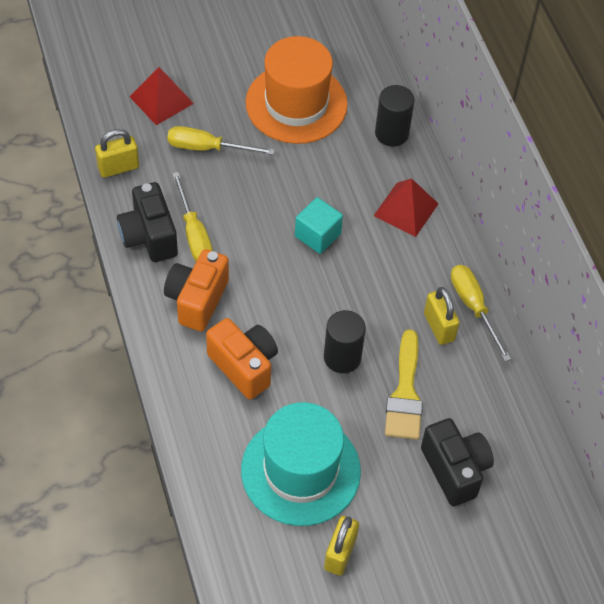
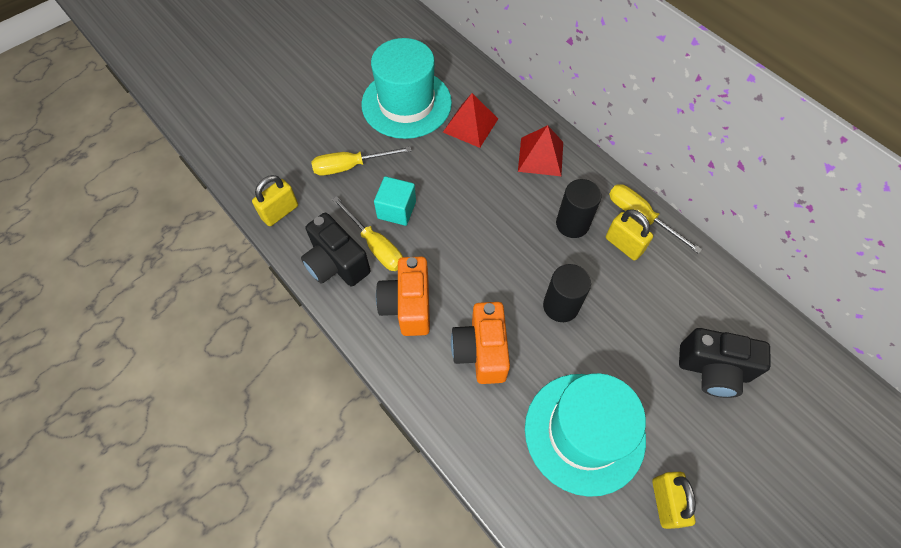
camera: 20 degrees left, 5 degrees up
(161, 99) = (291, 140): red pyramid -> red pyramid (470, 125)
(244, 366) = (481, 351): orange camera -> orange camera turned 120 degrees counterclockwise
(296, 104) = (406, 103): orange hat -> turquoise hat
(317, 235) = (481, 205): turquoise cube -> turquoise cube (396, 210)
(391, 133) = (495, 100): black cylinder -> black cylinder (572, 224)
(405, 393) = (631, 317): yellow brush -> none
(455, 470) = (713, 370): black camera -> black camera turned 150 degrees clockwise

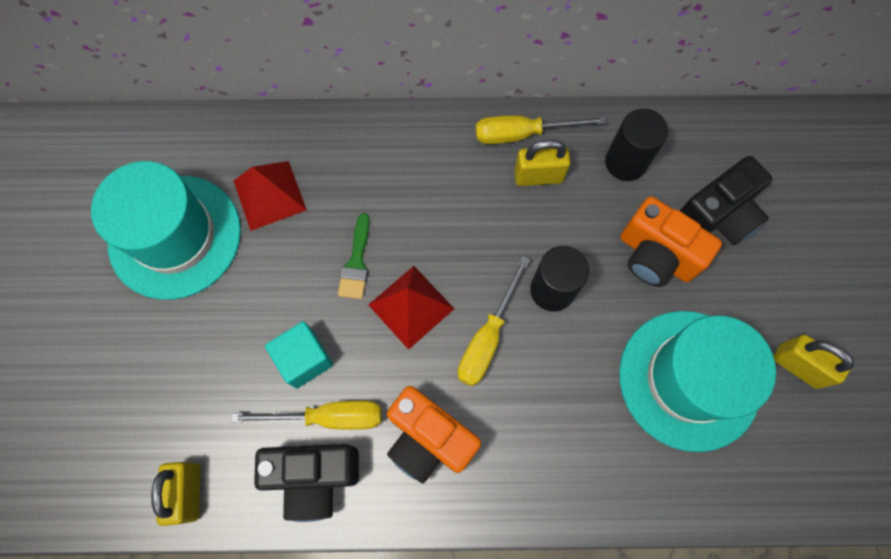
camera: 50 degrees left, 10 degrees up
(350, 166) = (201, 364): yellow screwdriver -> yellow screwdriver (487, 337)
(474, 193) = (356, 263): none -> green brush
(481, 351) = (537, 406): orange camera -> orange camera (655, 256)
(540, 156) = (373, 161): red pyramid -> red pyramid (411, 306)
(572, 224) = (476, 201): black cylinder -> black cylinder (625, 162)

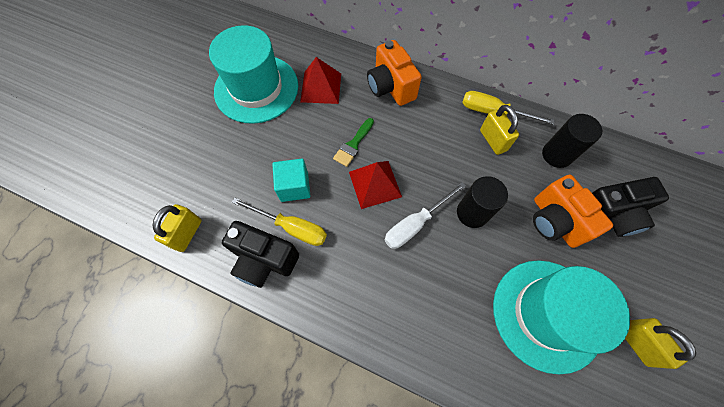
camera: 25 degrees right, 5 degrees down
(429, 439) = (347, 270): orange camera -> orange camera (390, 87)
(487, 337) = (415, 224): yellow screwdriver -> white screwdriver
(538, 176) = (493, 140): yellow padlock -> yellow padlock turned 45 degrees clockwise

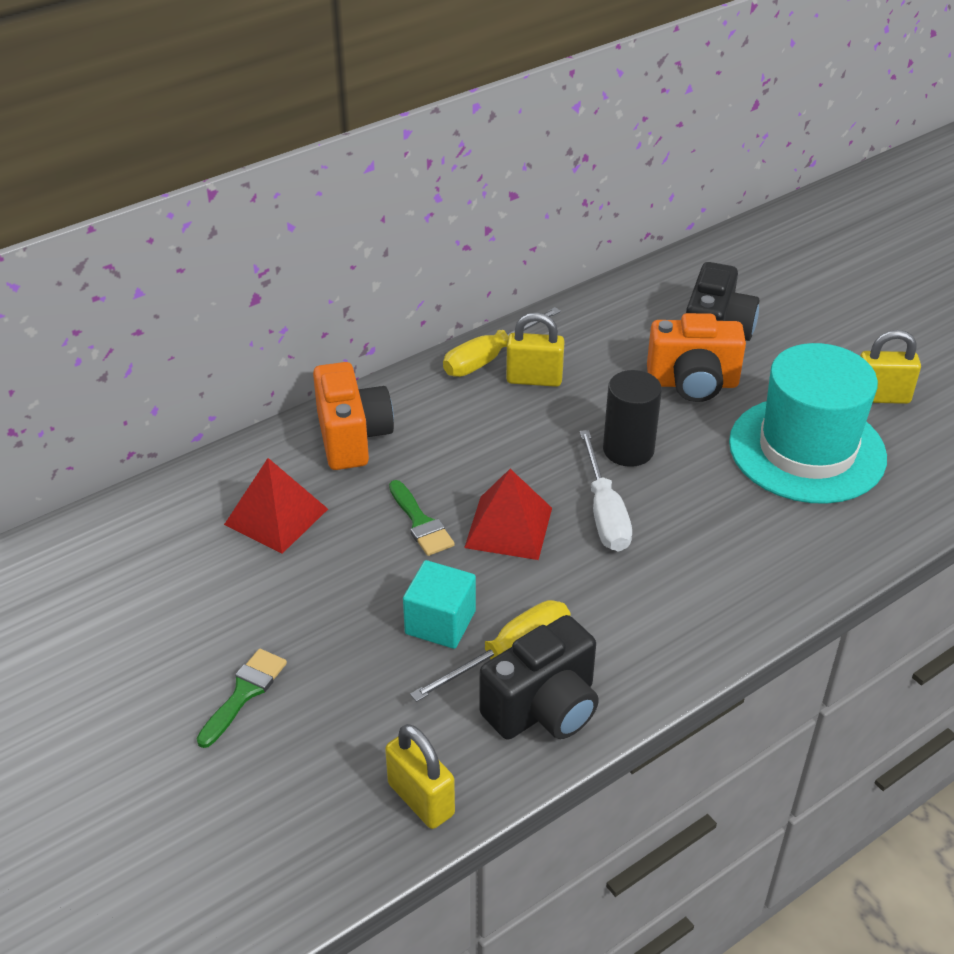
camera: 60 degrees left, 25 degrees down
(214, 134) = (244, 693): none -> green brush
(256, 88) = (199, 599): turquoise hat -> none
(390, 87) = (352, 438): orange camera -> orange camera turned 105 degrees counterclockwise
(556, 155) = (602, 335): black cylinder -> none

